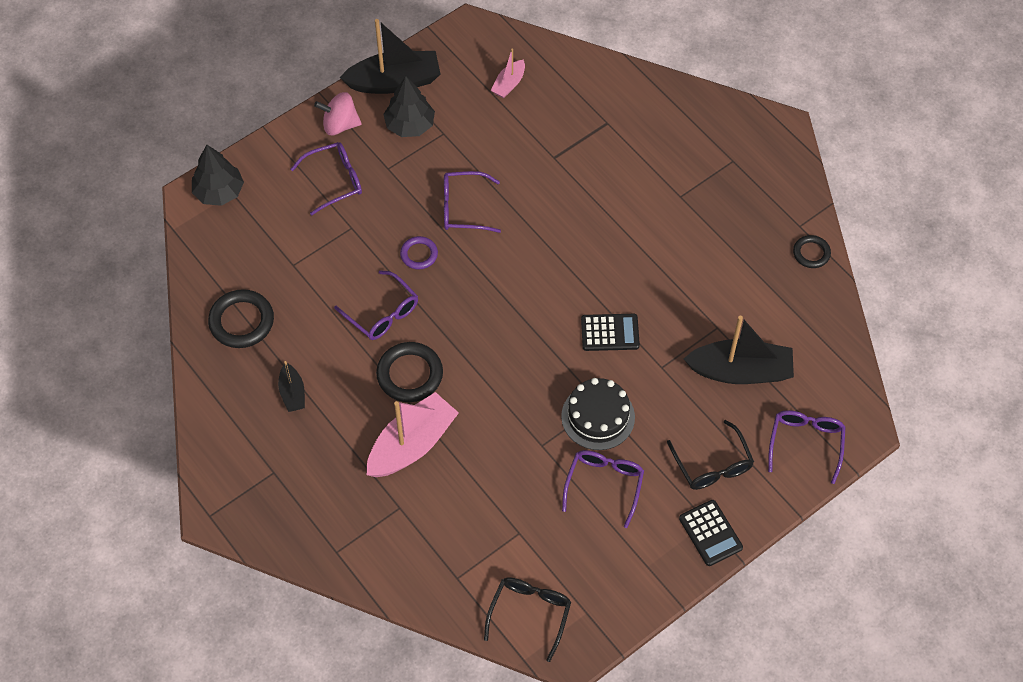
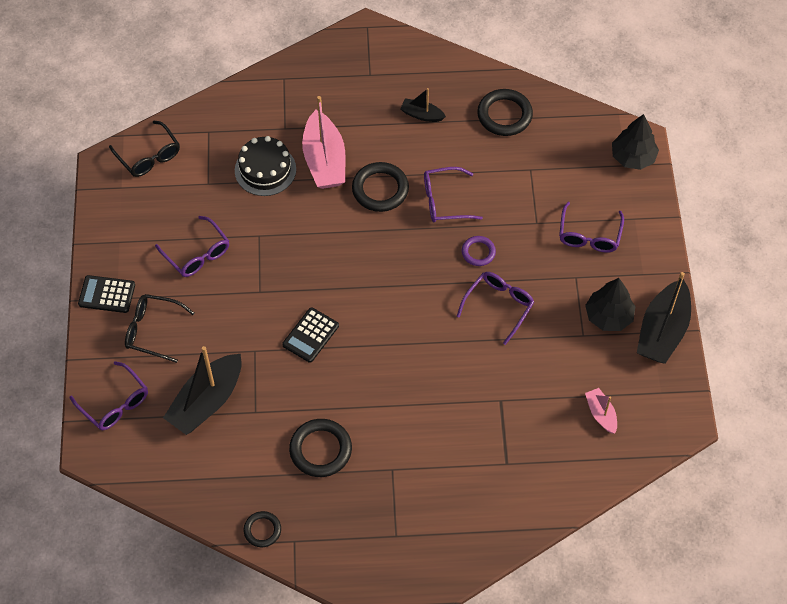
camera: 125 degrees right, 0 degrees up
(340, 125) = (643, 268): pink spinning top -> none
(598, 417) = (250, 283): black cake -> black cake (265, 170)
(708, 256) = (320, 450): none -> black ring

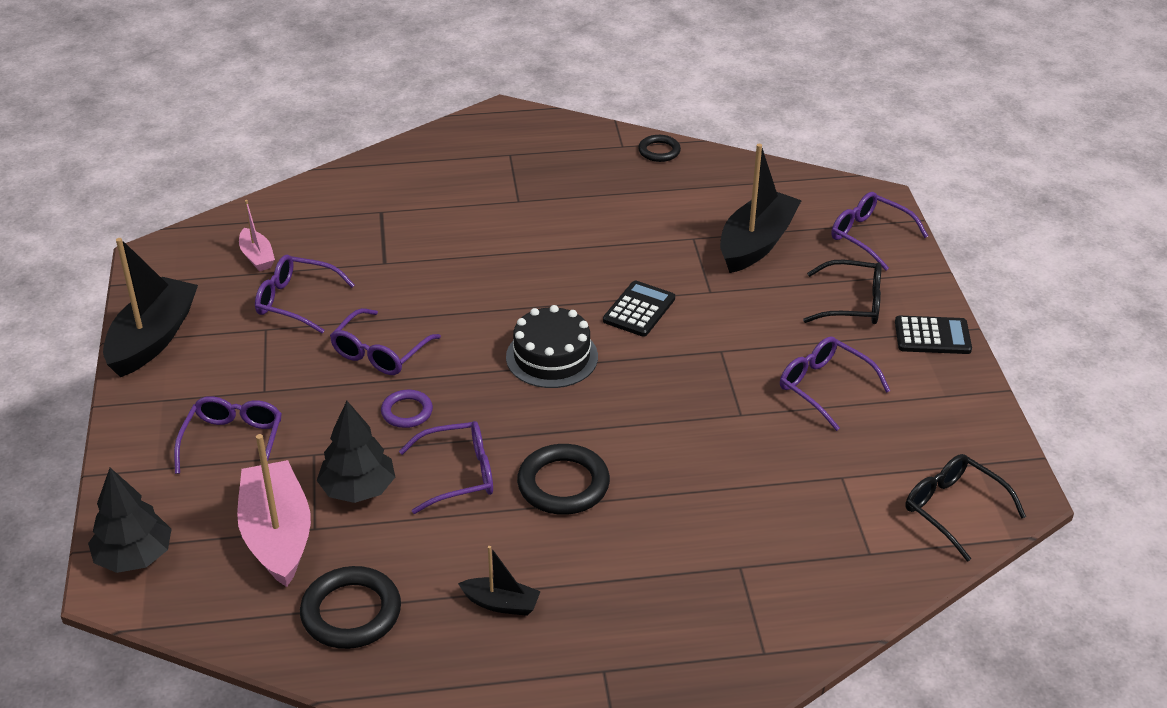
camera: 175 degrees right, 20 degrees down
(265, 170) = (755, 501): black cake -> black cake (552, 357)
(320, 450) = (606, 211): black ring -> none
(324, 160) = (661, 520): pink boat -> pink boat (277, 535)
(564, 362) = (296, 301): none -> purple glasses
(608, 316) = (225, 350): black tree -> black tree (358, 489)

